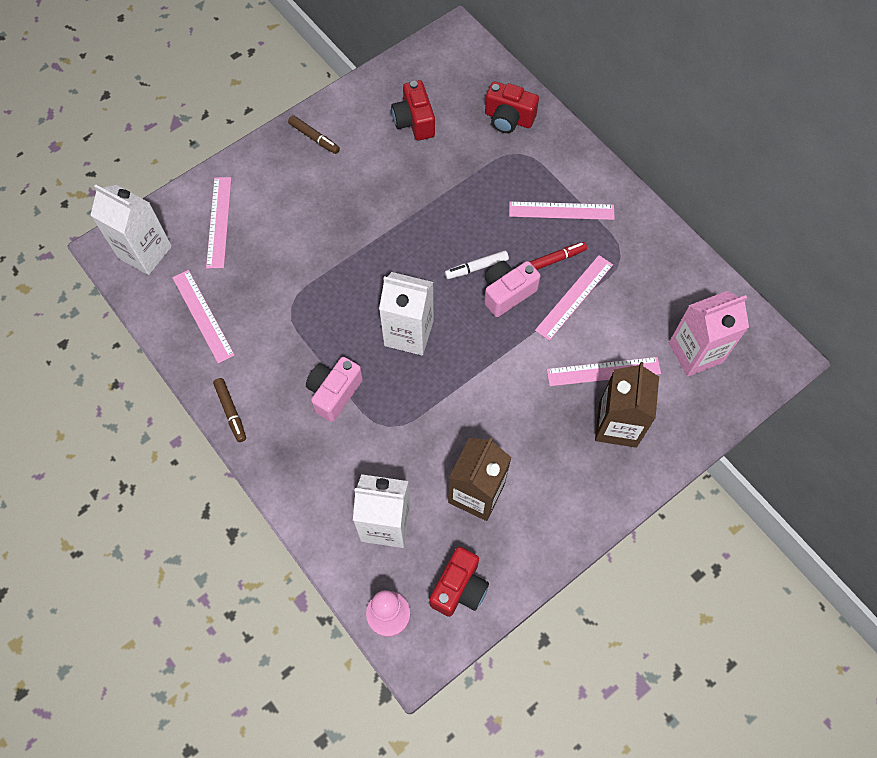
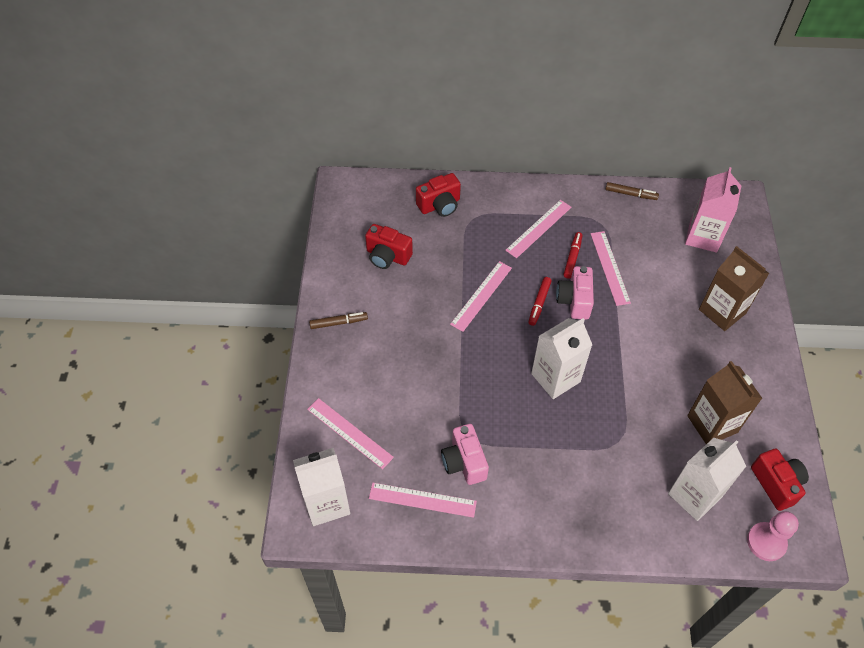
camera: 50 degrees left, 10 degrees down
(231, 411) = (523, 536): brown marker -> brown marker (631, 194)
(334, 393) = (564, 456): pink camera -> pink camera (464, 462)
(476, 268) = (539, 303): white marker -> red marker
(603, 371) = (677, 291): pink ruler -> pink ruler (481, 295)

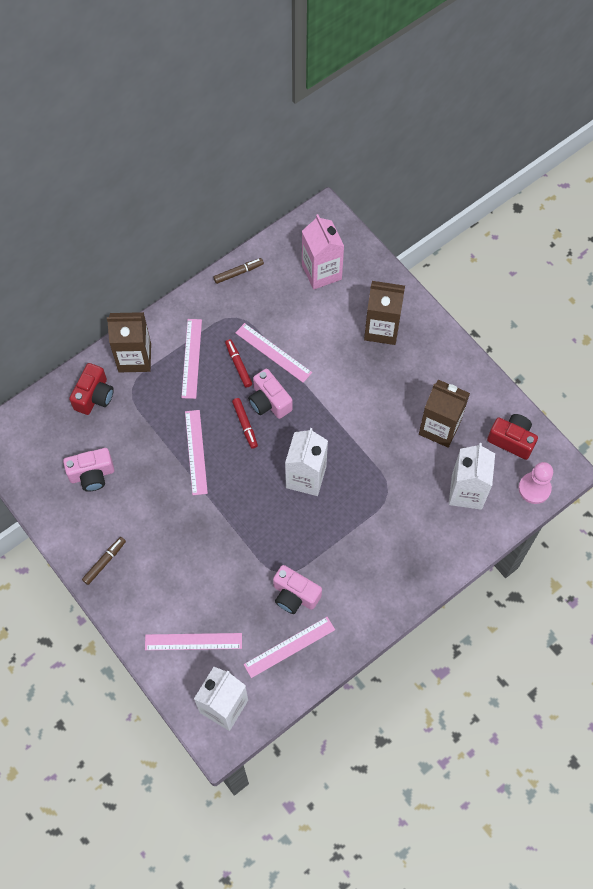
camera: 40 degrees left, 10 degrees up
(387, 256) = (92, 475): red camera -> pink camera
(494, 199) = (134, 358): none -> brown carton

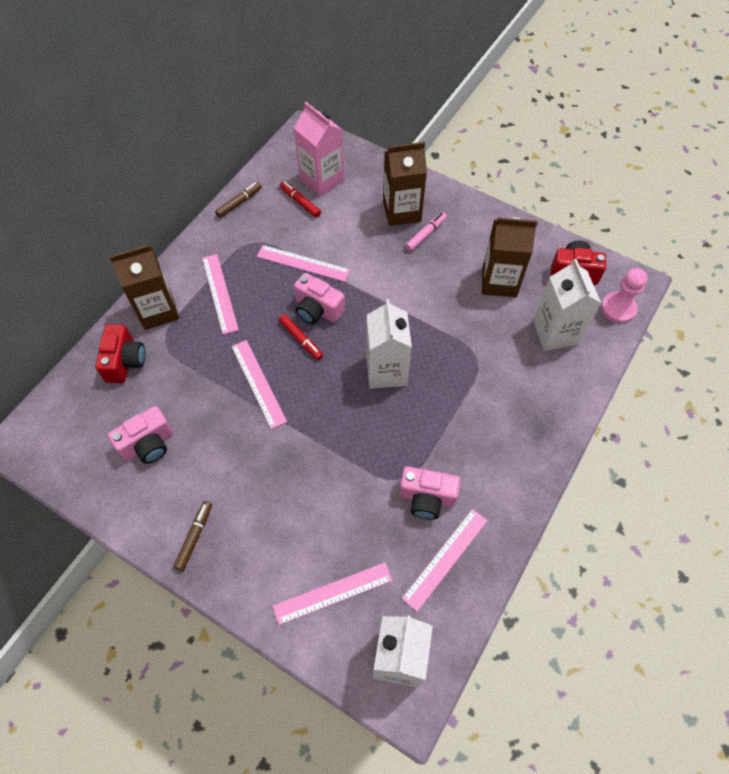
camera: 20 degrees left, 5 degrees down
(238, 365) = (271, 285): red marker -> red marker (300, 202)
(394, 359) = (425, 234): none -> pink marker

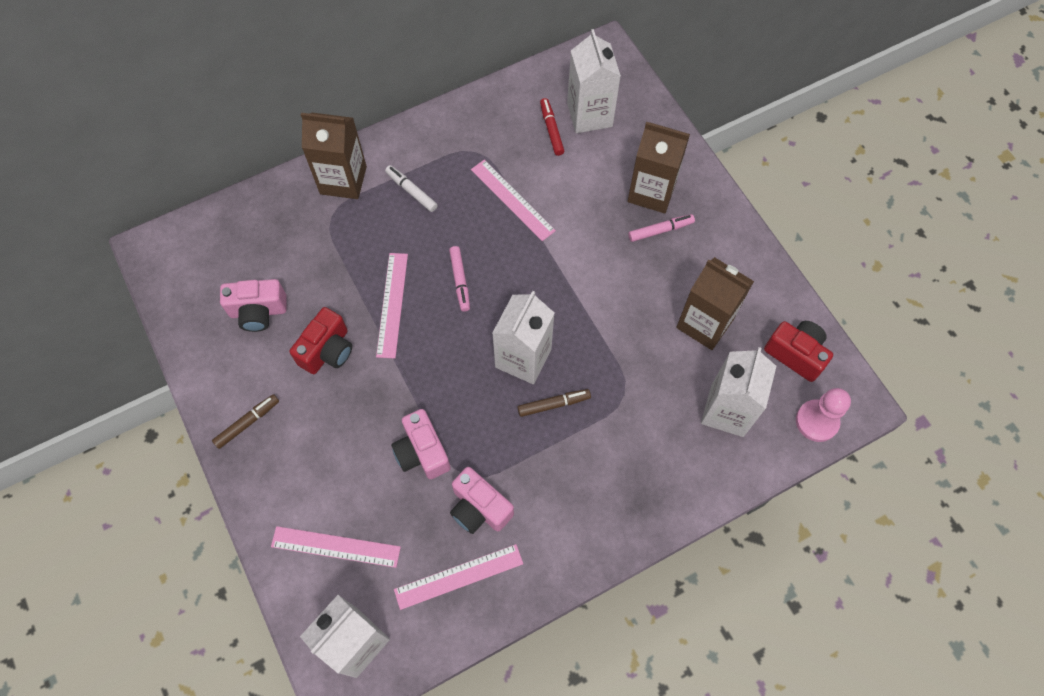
camera: 30 degrees right, 5 degrees up
(125, 362) = (284, 218): red camera -> red camera (327, 350)
(219, 293) = (411, 191): pink ruler -> white marker
(239, 202) = (489, 101): brown marker -> brown marker (553, 404)
(301, 339) = (460, 281): red marker -> pink marker
(317, 310) = (495, 258): pink camera -> pink camera (422, 452)
(321, 180) = (589, 115): pink carton -> white carton

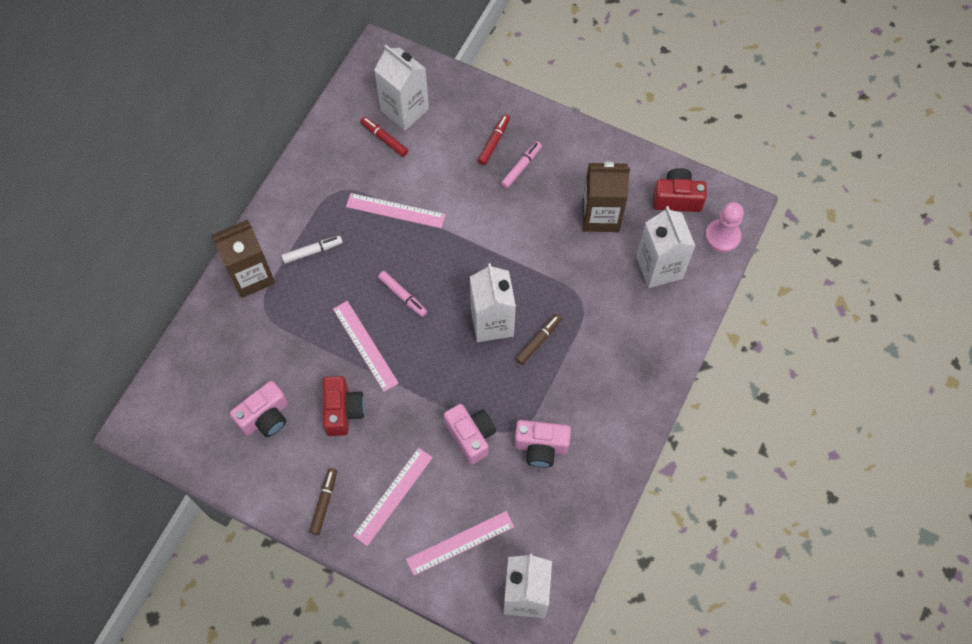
camera: 35 degrees left, 0 degrees up
(411, 191) = (312, 251): white marker -> white marker turned 150 degrees clockwise
(422, 452) = (471, 436): pink camera -> pink camera turned 150 degrees counterclockwise
(458, 576) = (562, 502): pink ruler -> pink ruler (393, 496)
(651, 192) = (494, 142): brown carton -> red marker

